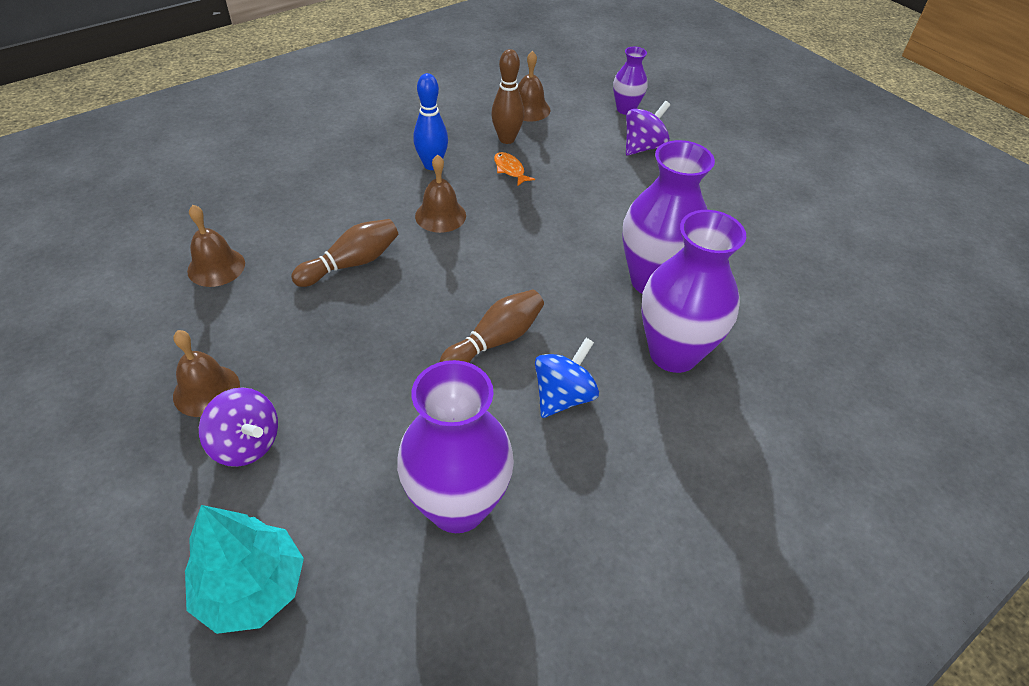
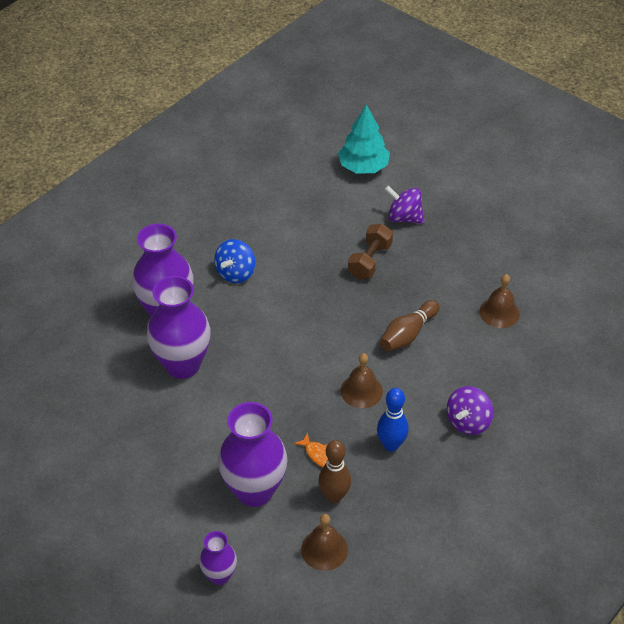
camera: 170 degrees right, 0 degrees up
(206, 390) = (445, 238): brown bell -> none
(347, 375) = (369, 261): none -> brown dumbbell
(457, 506) = (281, 211): purple vase -> purple vase (254, 491)
(495, 340) = (286, 298): brown bowling pin -> none
(643, 147) = (197, 517): purple spinning top -> purple spinning top (468, 422)

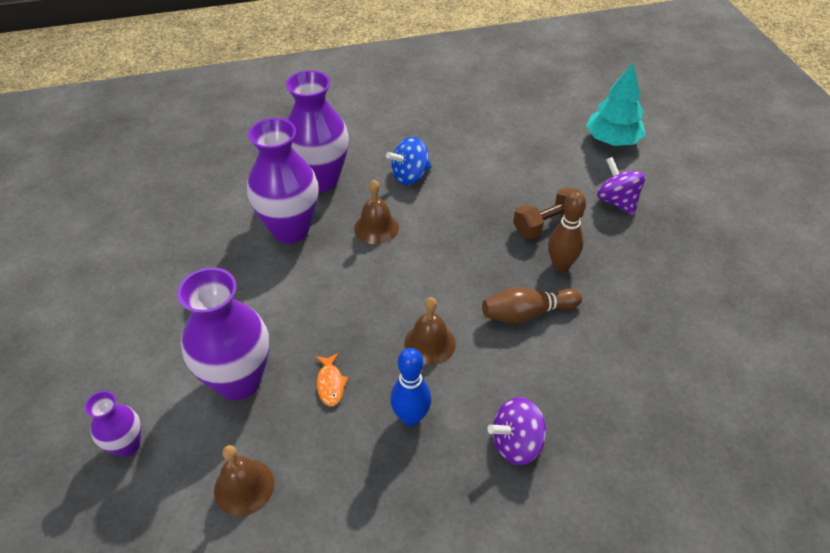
camera: 35 degrees right, 0 degrees up
(334, 496) = (306, 435): brown bowling pin -> brown bowling pin (560, 265)
(499, 312) = (649, 344): brown bell -> brown bell (376, 227)

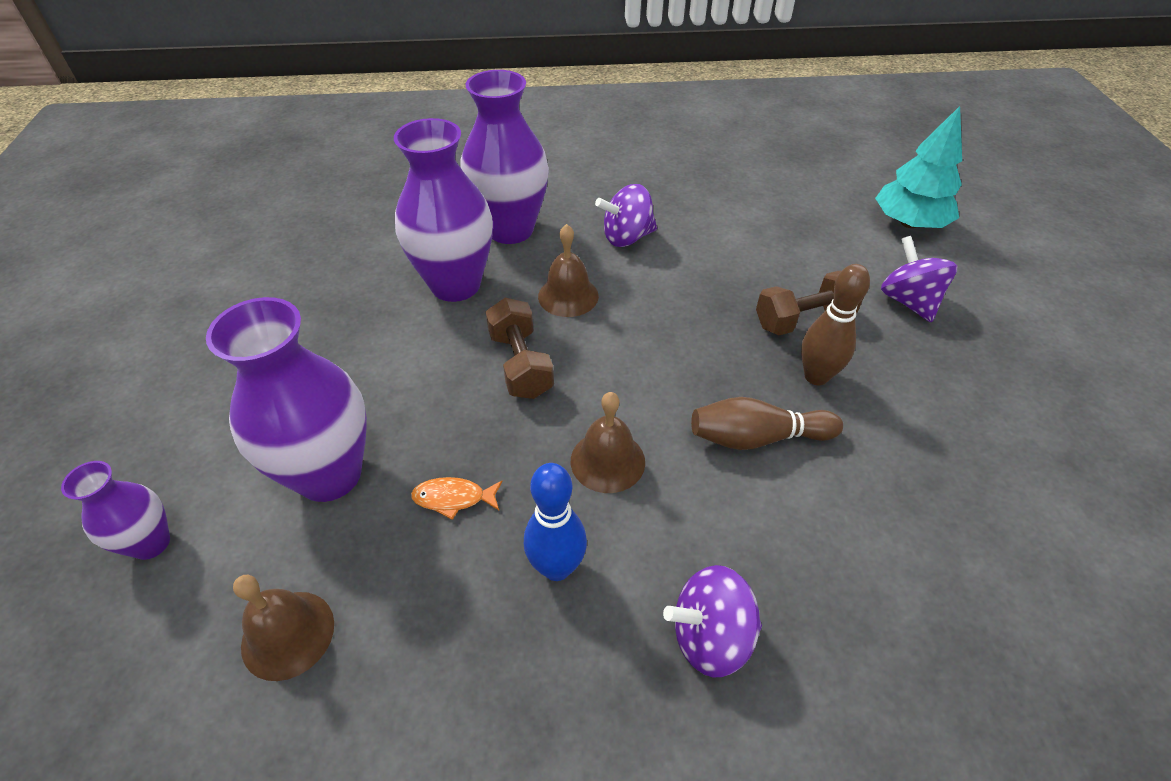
camera: 10 degrees right, 0 degrees up
(330, 384) = (453, 498): orange fish -> orange fish turned 90 degrees clockwise
(354, 284) = (521, 364): none -> brown dumbbell
(410, 176) = (627, 237): blue spinning top -> purple spinning top

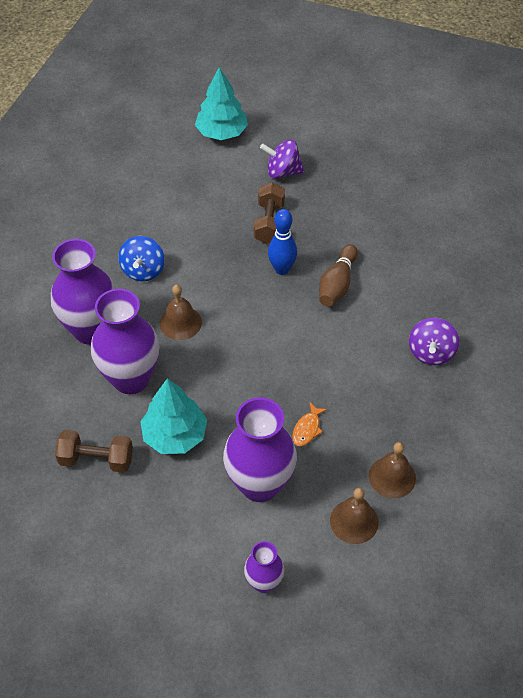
camera: 65 degrees left, 5 degrees up
(385, 354) = (175, 435): none -> turquoise tree
(521, 364) = (226, 367): brown dumbbell -> brown dumbbell (96, 459)
(557, 567) = (370, 397): blue bowling pin -> blue bowling pin (282, 269)
(607, 461) = (318, 352): brown bell -> brown bell (392, 477)
(627, 237) = (143, 270): purple spinning top -> blue spinning top
(816, 376) = (312, 240): brown bowling pin -> none

